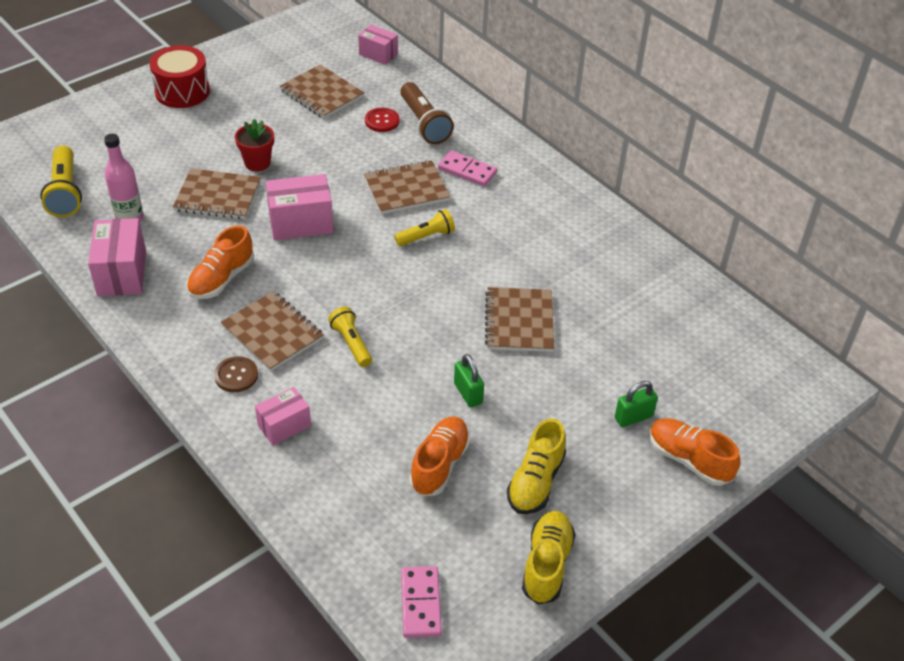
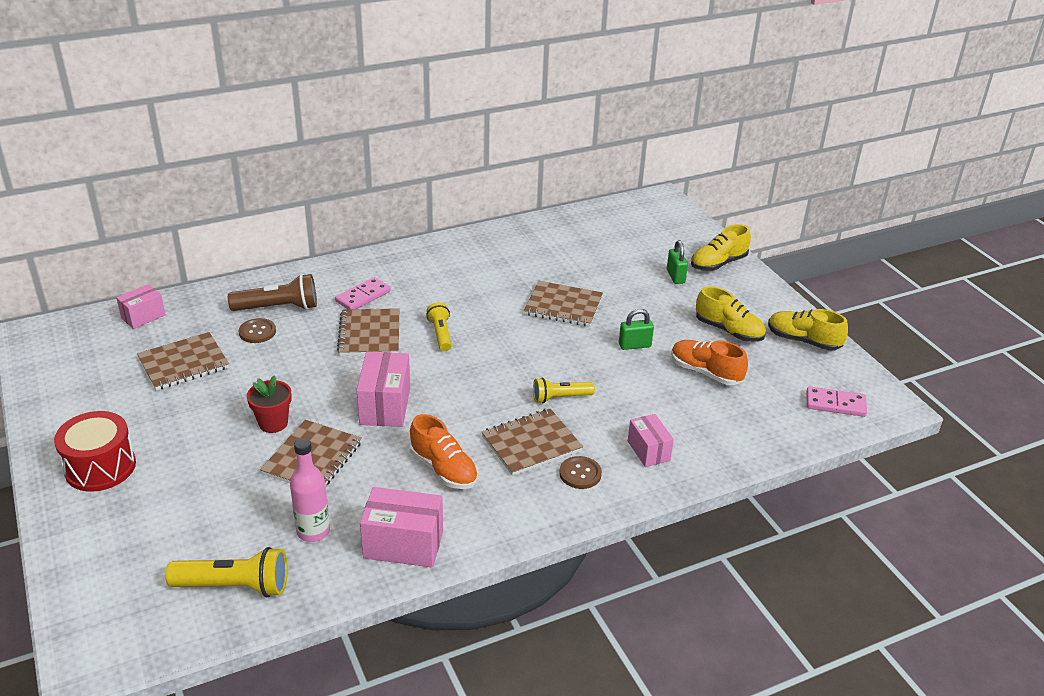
camera: 75 degrees left, 10 degrees down
(382, 121) = (257, 332): red button -> brown button
(689, 460) = (718, 263): orange shoe -> yellow shoe

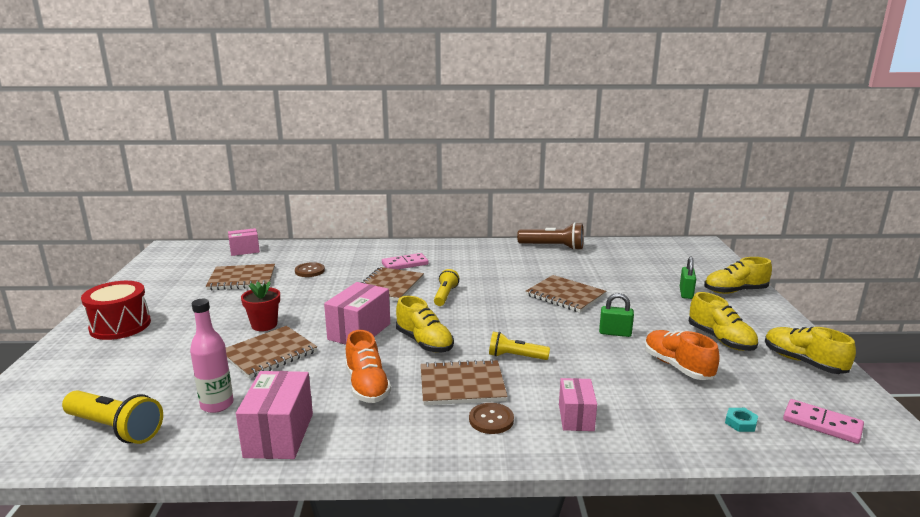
camera: 25 degrees right, 15 degrees down
(278, 307) = (338, 260): brown flashlight -> brown flashlight (553, 247)
(403, 544) = (279, 435): pink box -> pink box turned 60 degrees clockwise
(462, 403) = (424, 342): none -> yellow shoe
(777, 420) = (740, 423): none -> turquoise nut

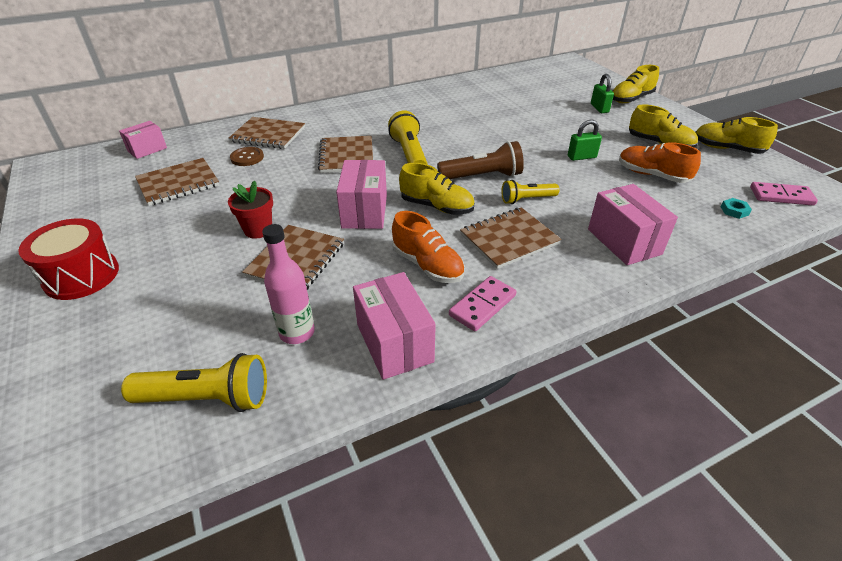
camera: 25 degrees left, 20 degrees up
(405, 264) = (339, 129): pink domino -> pink domino (482, 305)
(445, 295) = (409, 154): yellow flashlight -> yellow flashlight, size x1.55
(491, 420) = (563, 265): brown button -> none
(553, 247) = (457, 85): brown flashlight -> brown flashlight (482, 176)
(565, 295) = (511, 131): brown notebook -> brown notebook (268, 135)
(576, 417) = (624, 241): pink box -> pink box, size x1.58

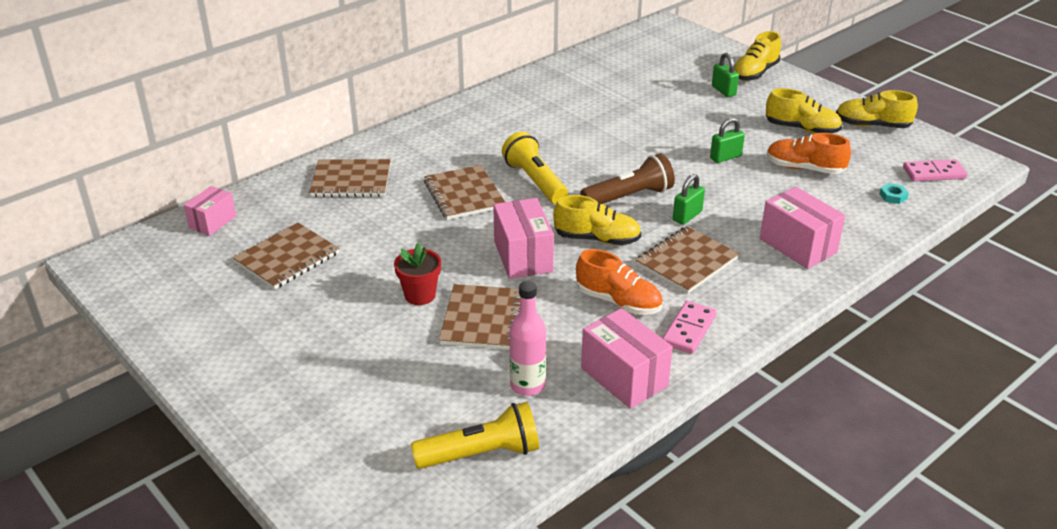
camera: 15 degrees left, 5 degrees down
(81, 276) = (263, 375): red drum -> none
(247, 157) = (346, 214): brown button -> none
(527, 199) = (687, 216): yellow flashlight -> green padlock

